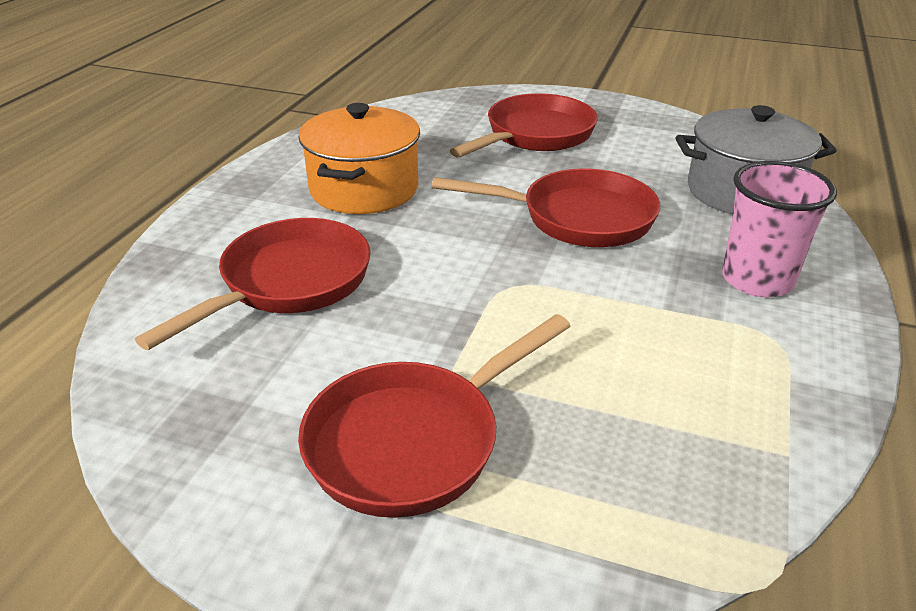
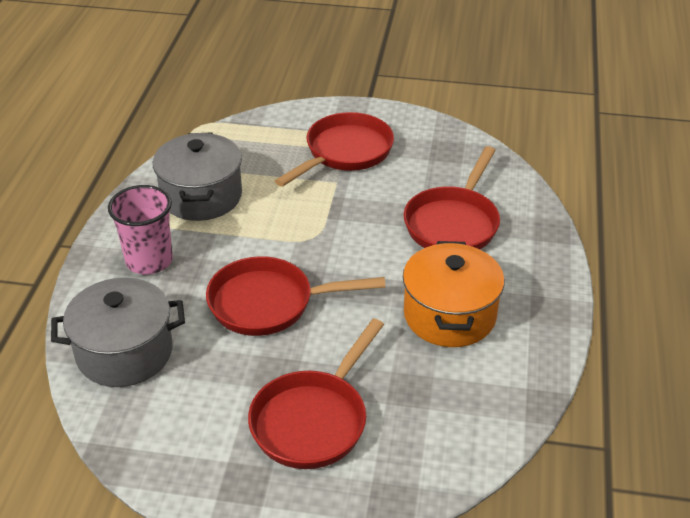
camera: 170 degrees right, 5 degrees up
(706, 374) = (201, 196): none -> grey pot

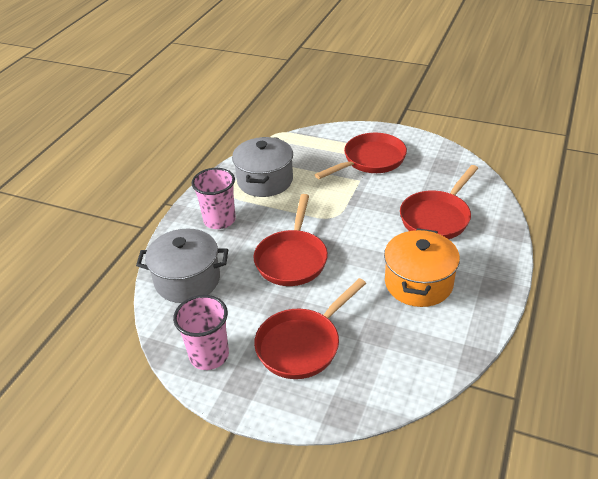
camera: 15 degrees right, 0 degrees up
(185, 454) = (209, 355): none -> pink cup
(269, 303) = (292, 259): red pan -> red pan turned 90 degrees counterclockwise

